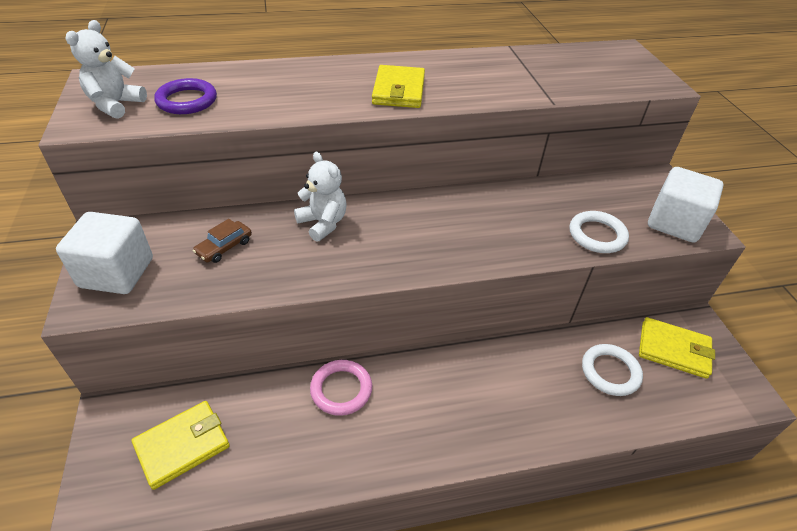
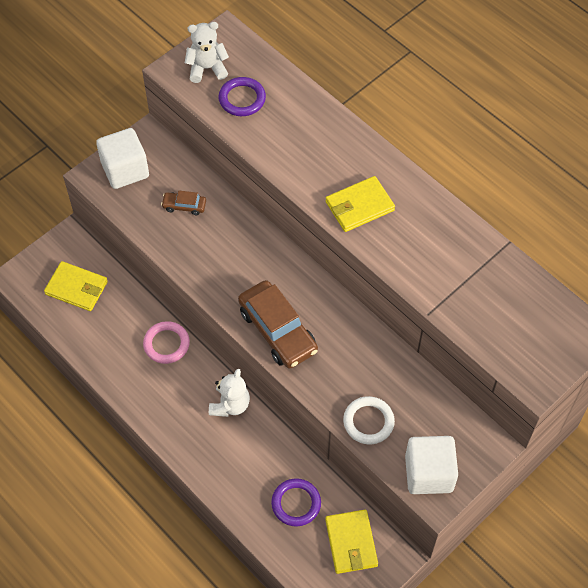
camera: 60 degrees right, 15 degrees up
(323, 223) = (247, 244): white teddy bear -> white teddy bear (230, 405)
(446, 249) = (277, 330): none -> brown car
(610, 372) = (296, 503): white ring -> purple ring

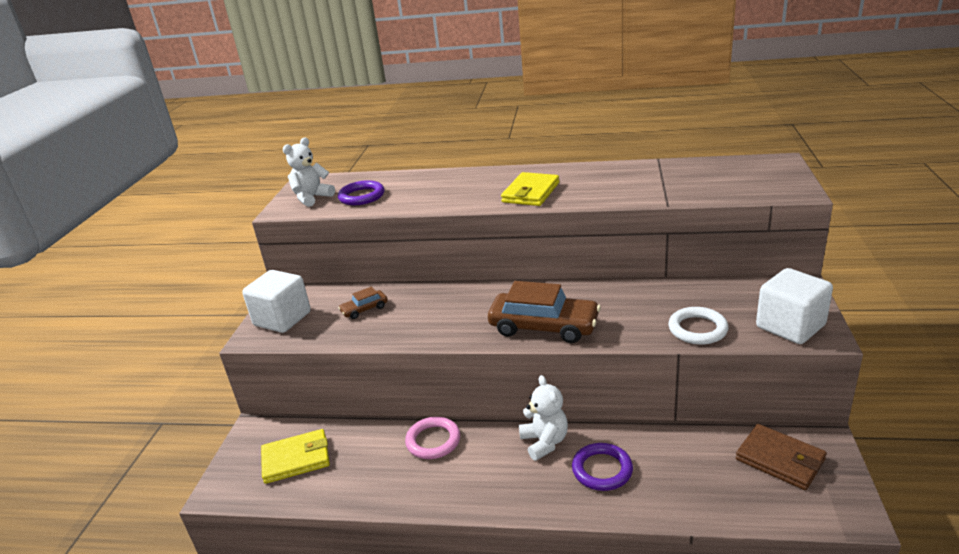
camera: 35 degrees left, 30 degrees down
(296, 503) = (697, 467): purple ring -> purple ring (602, 470)
(351, 543) = (780, 459): yellow wallet -> brown wallet

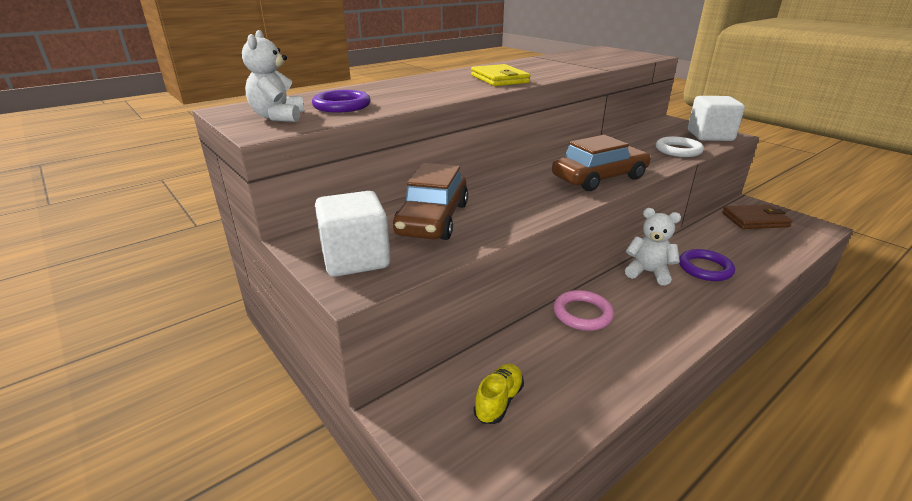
camera: 50 degrees left, 0 degrees up
(296, 459) = (499, 401): yellow wallet -> yellow shoe
(364, 309) = (433, 219): brown car -> brown car, size x2.09

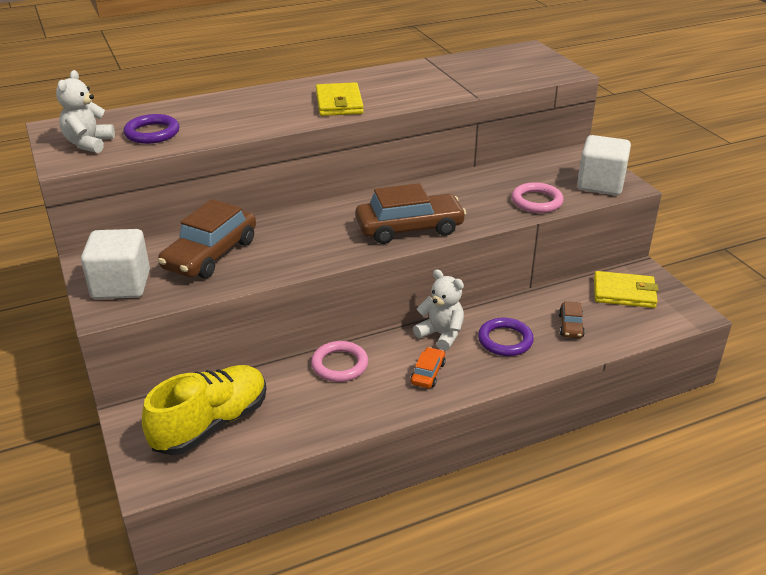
camera: 15 degrees right, 5 degrees up
(499, 401) = (211, 424): yellow shoe -> yellow shoe, size x2.04
(669, 307) = (428, 373): none -> orange car
(678, 150) = (536, 201): white ring -> pink ring
(743, 249) = (570, 326): none -> brown car
(755, 220) = (624, 293): brown wallet -> yellow wallet

